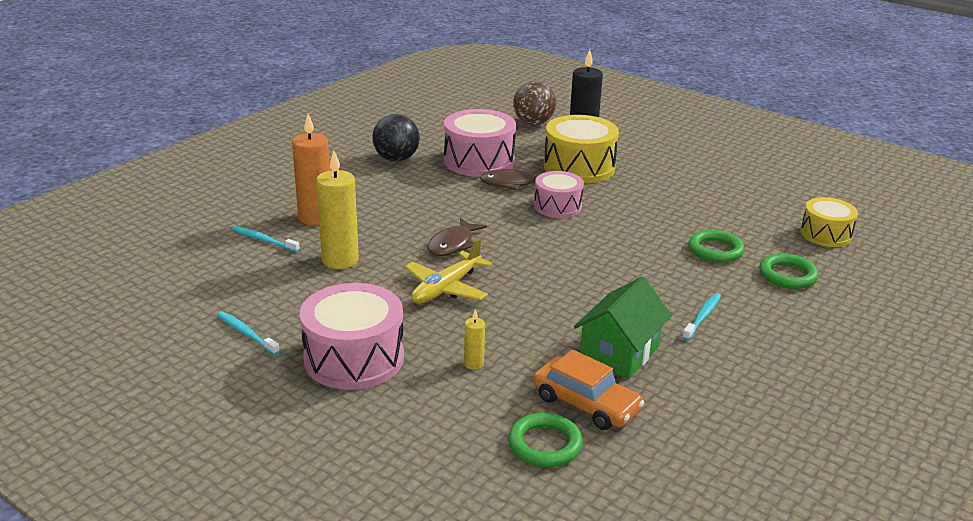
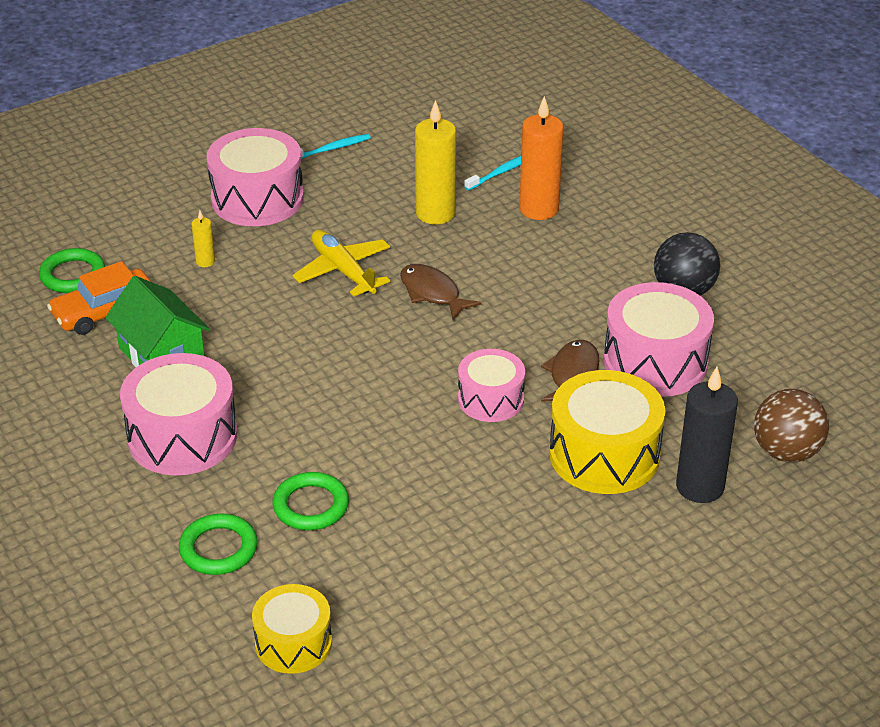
camera: 110 degrees right, 10 degrees up
(702, 317) = (182, 437): turquoise toothbrush -> pink drum

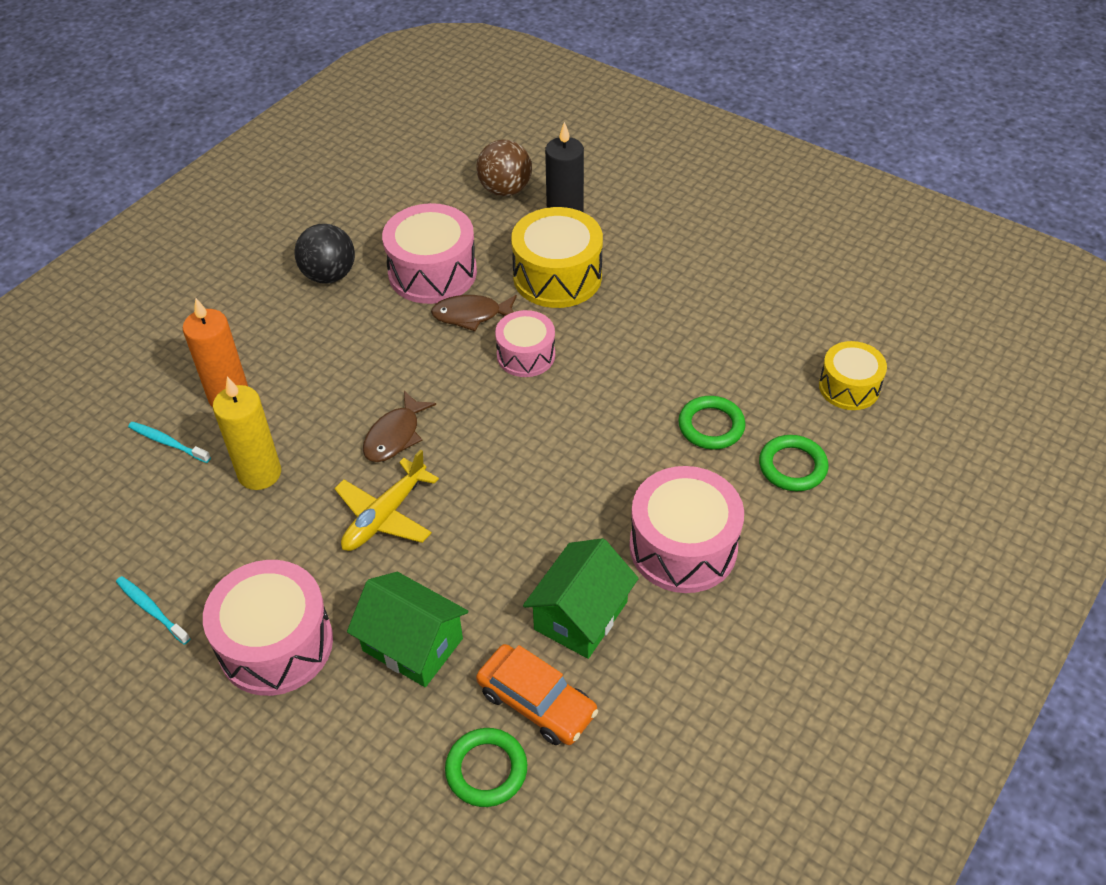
camera: 110 degrees left, 10 degrees up
(205, 262) = (412, 644): yellow candle -> green house

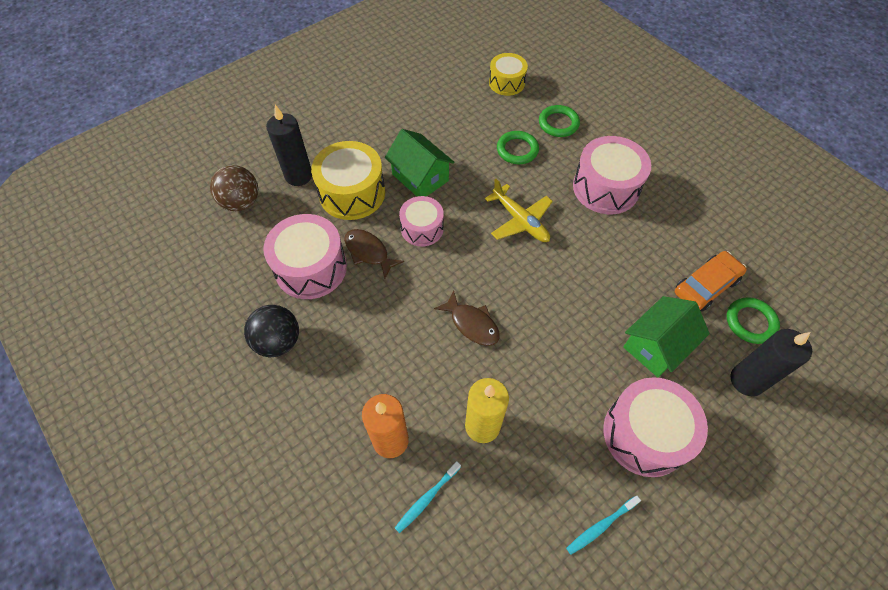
camera: 75 degrees left, 10 degrees up
(382, 767) = (747, 380): none -> black candle
(385, 516) = (545, 343): yellow plane -> yellow plane (520, 221)
(471, 315) = (368, 252): brown fish -> brown fish turned 120 degrees clockwise
(580, 615) = (647, 249): green house -> green house (420, 177)

